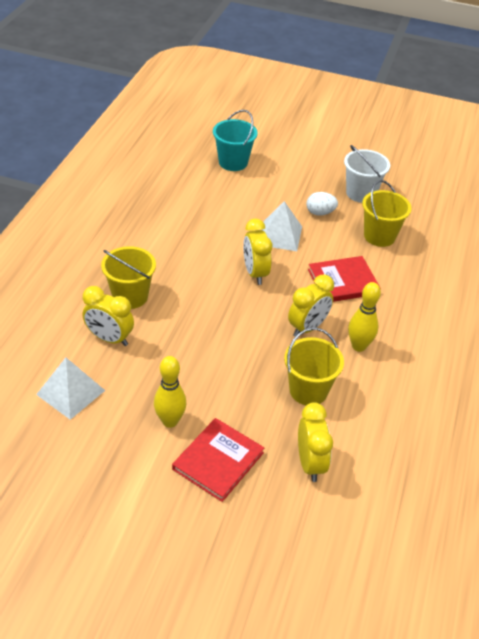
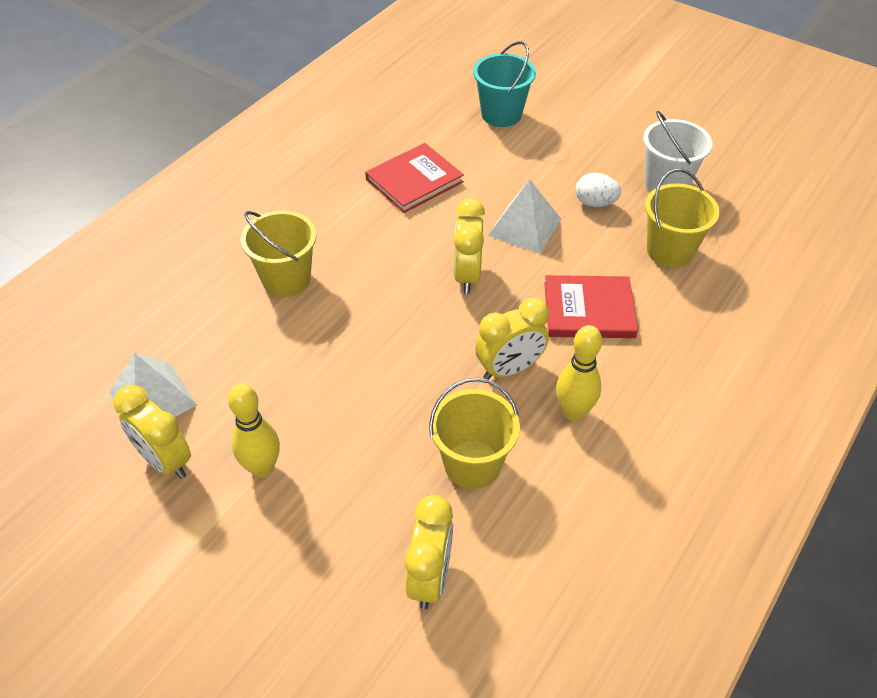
camera: 20 degrees right, 5 degrees up
(109, 338) = (234, 333): yellow clock -> yellow clock (165, 461)
(218, 461) = (302, 543): red book -> red book (414, 181)

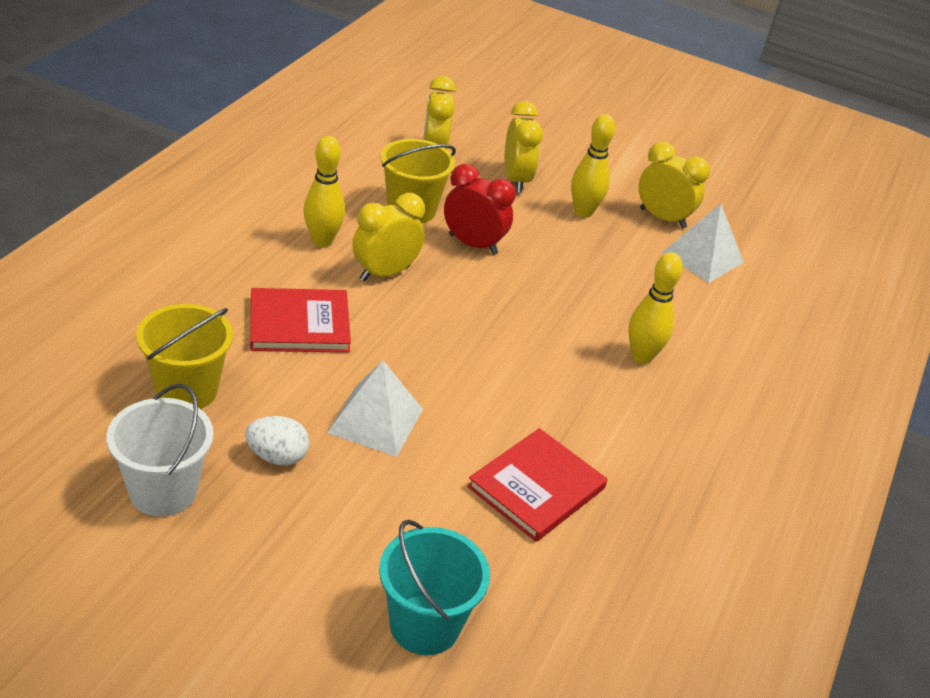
camera: 165 degrees right, 10 degrees down
(286, 279) = (641, 356): yellow bucket -> yellow bowling pin
(410, 411) = (473, 244): none -> red clock
(467, 276) = (440, 360): yellow clock -> yellow clock (516, 180)

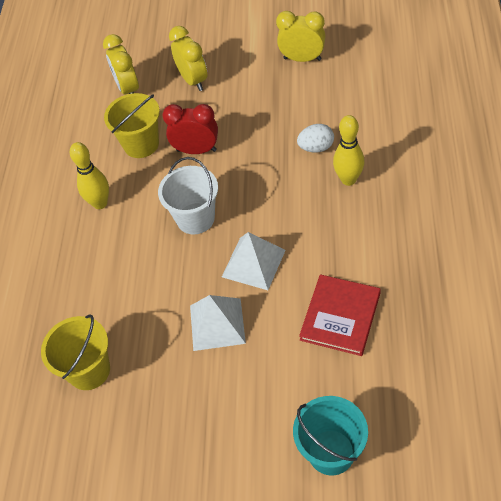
camera: 10 degrees left, 15 degrees up
(163, 491) = (122, 452): white bucket -> white bucket (195, 218)
(277, 456) = (174, 386): white egg -> white egg (316, 147)
(299, 324) = (126, 278): red book -> none
(384, 273) = (155, 206): yellow clock -> none
(583, 212) = (250, 83): yellow bowling pin -> none
(702, 257) = (344, 77): white pyramid -> white pyramid (253, 263)

